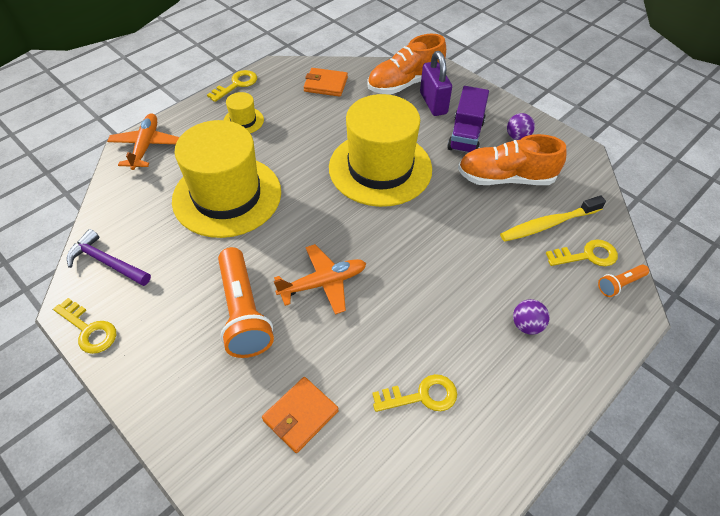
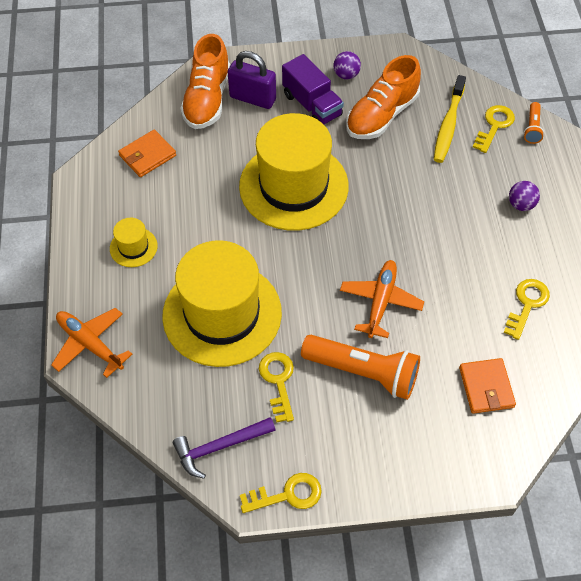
camera: 50 degrees left, 5 degrees up
(236, 84) = (73, 223): yellow key -> yellow key (278, 381)

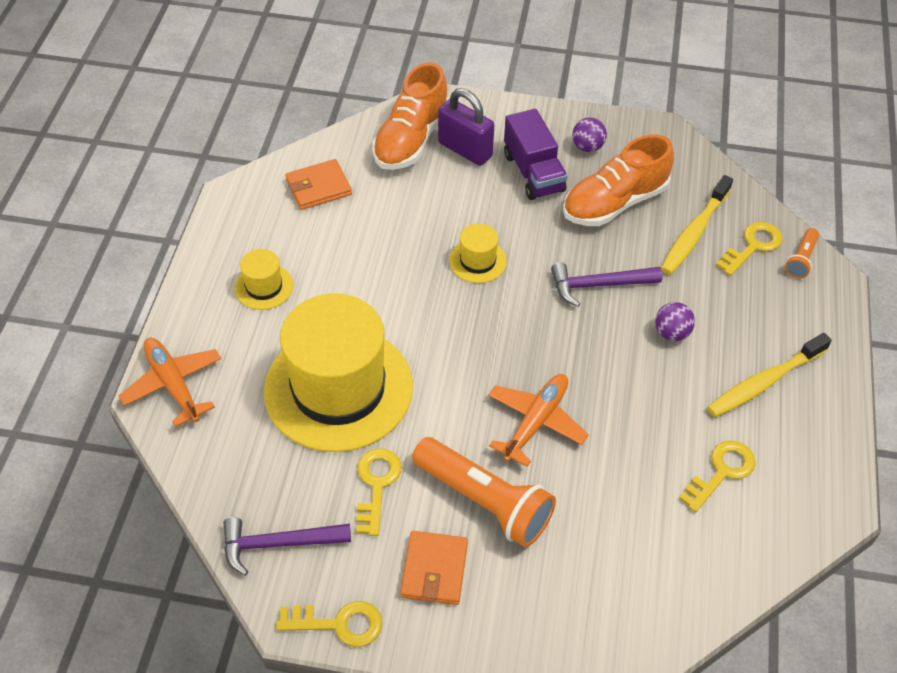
camera: 15 degrees right, 5 degrees down
(293, 186) = (478, 261): yellow hat -> yellow hat, size x0.42
(391, 183) = (598, 285): none -> purple hammer
(486, 387) = (633, 560): orange wallet -> orange wallet (434, 570)
(521, 205) = (755, 348): purple ball -> purple ball (671, 333)
(535, 229) = (764, 382): none -> yellow toothbrush

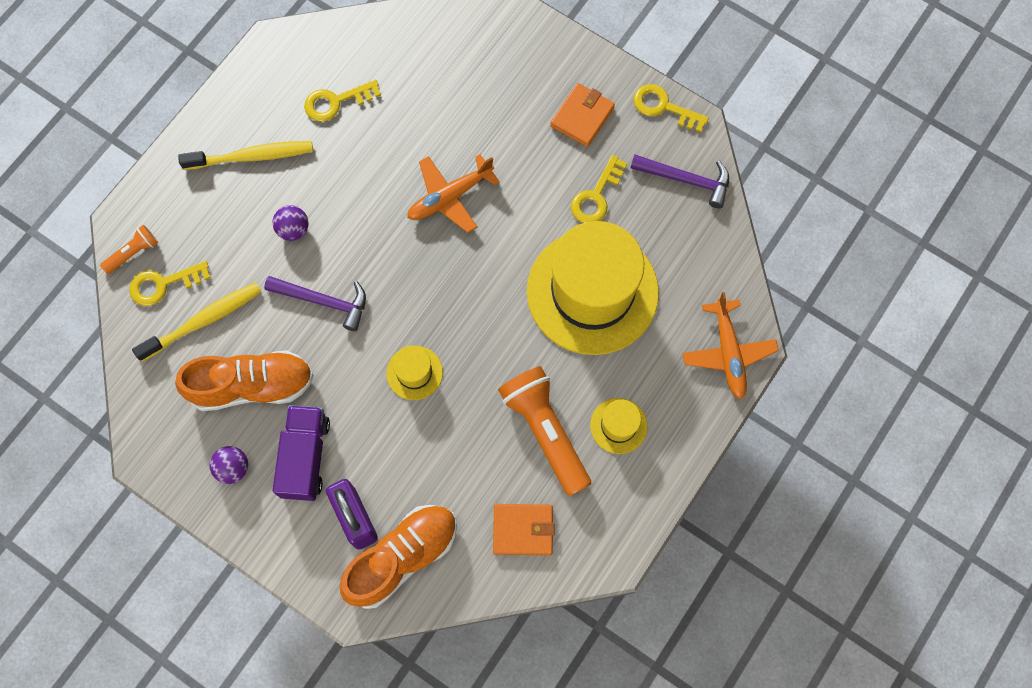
camera: 155 degrees left, 20 degrees up
(484, 501) = (522, 151): orange flashlight -> orange flashlight (545, 431)

